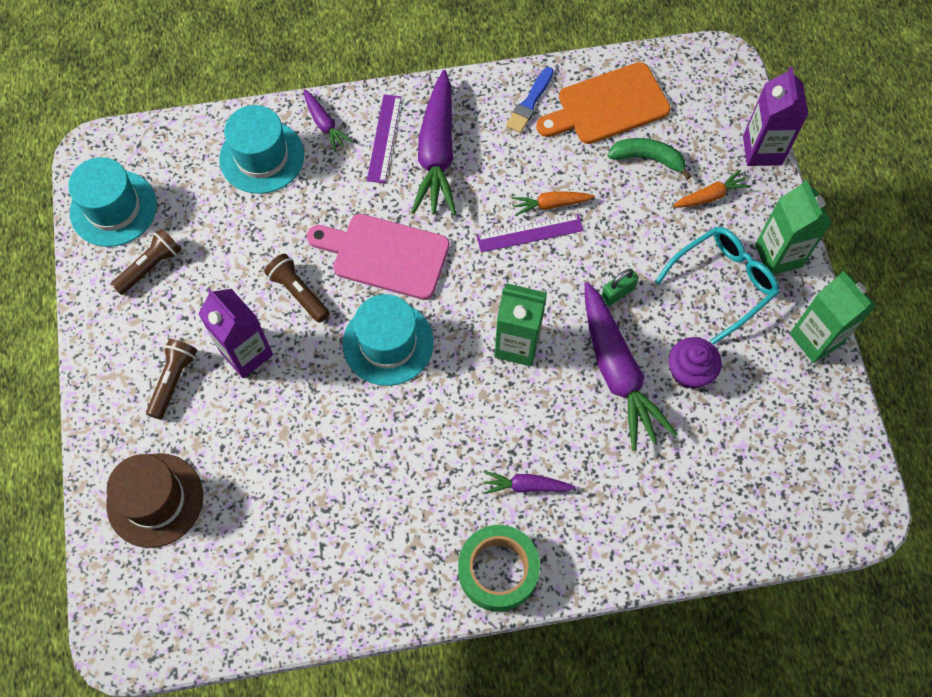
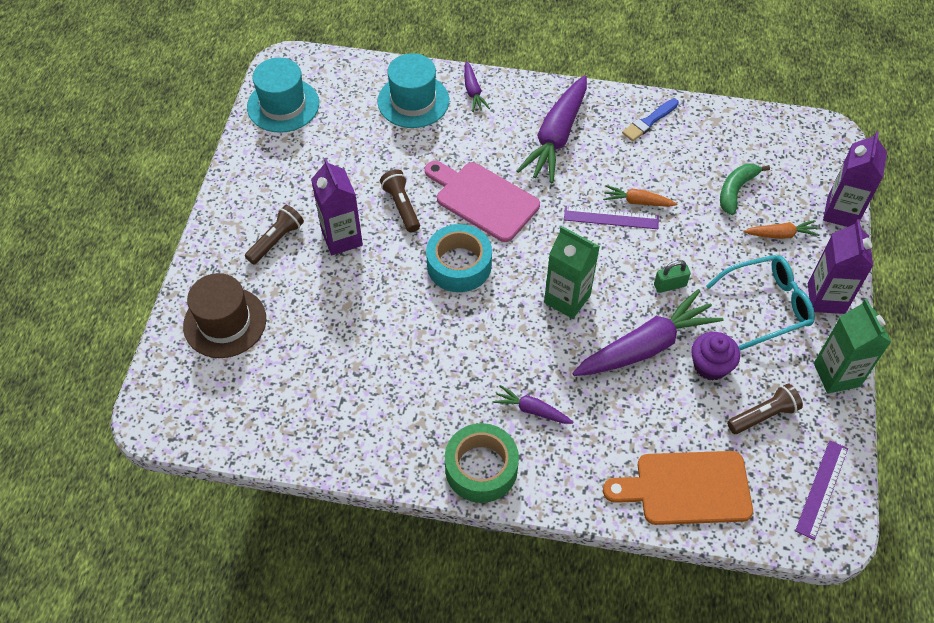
camera: 20 degrees right, 10 degrees down
(150, 267) = (293, 154): brown flashlight -> brown flashlight (763, 415)
(384, 138) = (517, 114): purple ruler -> purple ruler (821, 489)
(388, 343) = (459, 265): turquoise hat -> turquoise tape
(608, 106) = (715, 141): orange cutting board -> orange cutting board (686, 488)
(617, 372) = (646, 346): purple carrot -> purple carrot turned 120 degrees counterclockwise
(648, 158) = (736, 190): green banana -> green banana turned 90 degrees counterclockwise
(778, 255) = (826, 298): green carton -> purple carton

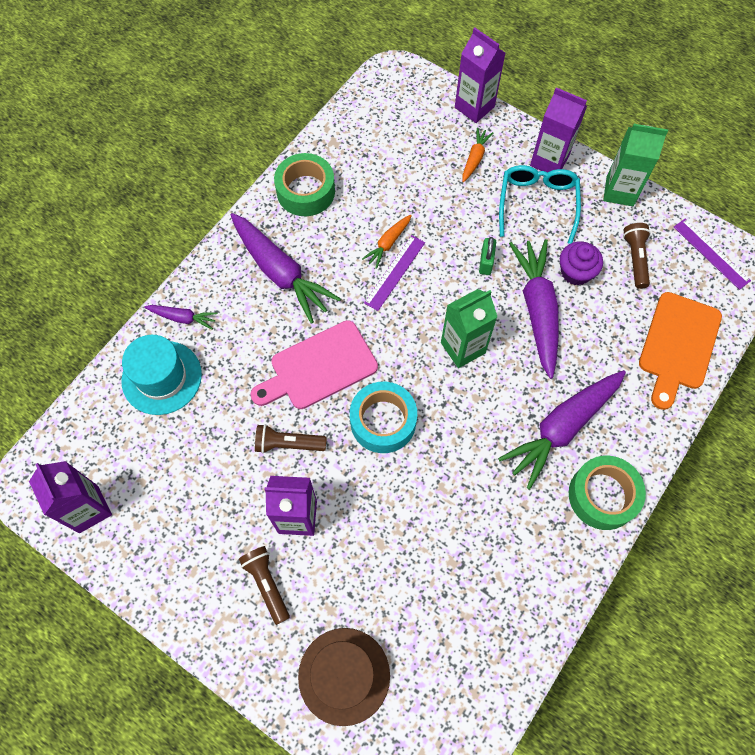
camera: 65 degrees left, 10 degrees up
(283, 105) = (88, 509): turquoise hat -> purple carton
(532, 410) = (562, 428): purple carrot -> purple carrot, size x2.06
(649, 121) = (306, 191): blue brush -> green tape
(736, 190) = (415, 166): green banana -> none

